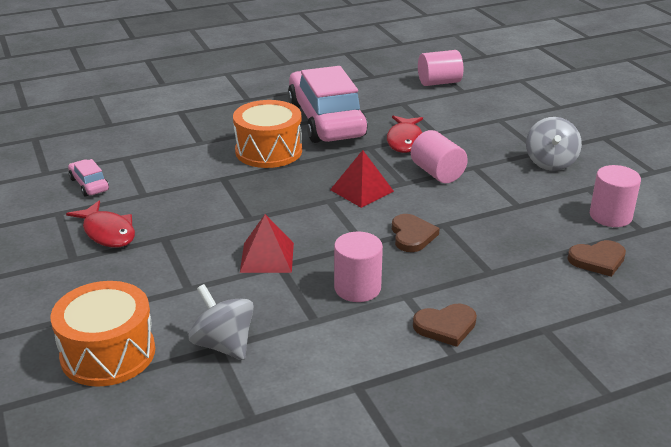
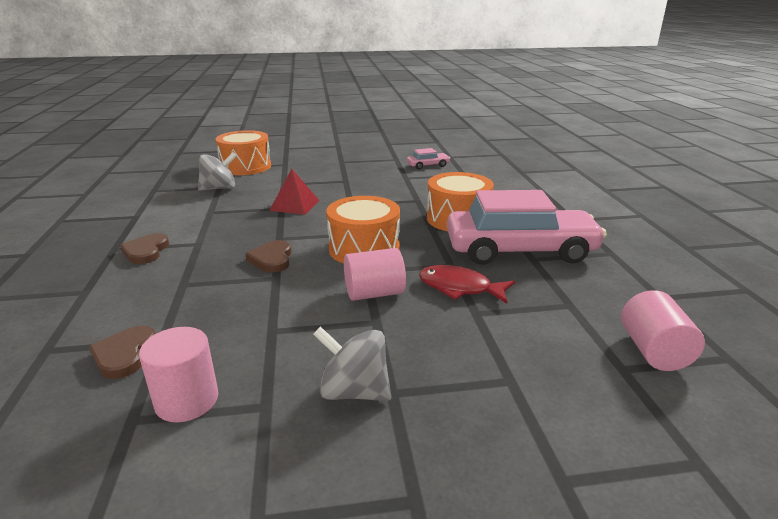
camera: 105 degrees right, 5 degrees down
(107, 232) = (363, 168): red fish -> none
(357, 288) = (227, 228): pink cylinder -> none
(361, 190) = (364, 248): red pyramid -> orange drum
(412, 235) = (272, 259): brown heart -> brown heart turned 75 degrees clockwise

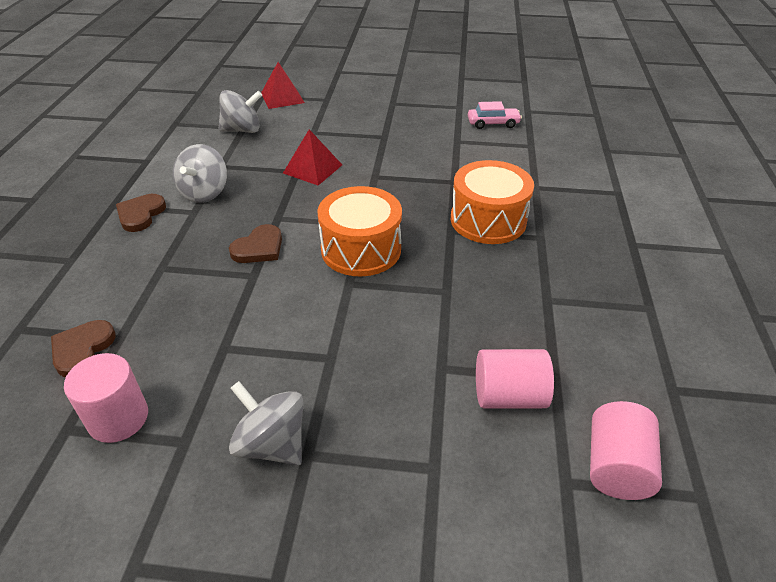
camera: 15 degrees right, 15 degrees up
(203, 230) = (204, 193): none -> grey spinning top
(246, 166) = (282, 98): orange drum -> red pyramid
(272, 259) = (259, 248): brown heart -> brown heart turned 150 degrees counterclockwise
(374, 293) = (345, 318): pink cylinder -> pink cylinder (509, 396)
(459, 288) = (440, 328): red fish -> none
(520, 250) = (538, 284): pink car -> none

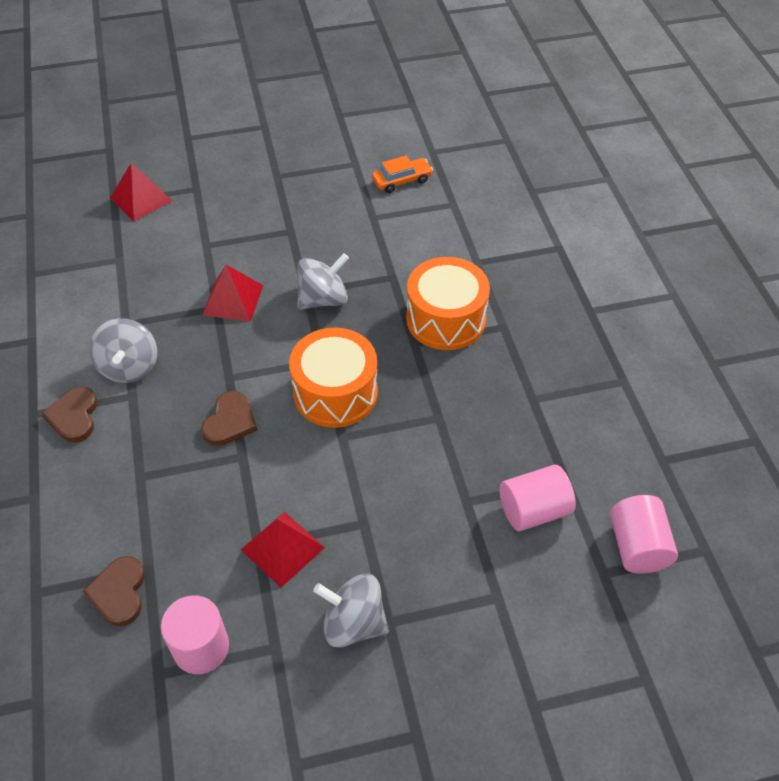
camera: 20 degrees left, 10 degrees up
(242, 130) = (120, 263): grey spinning top -> grey spinning top (323, 299)
(244, 356) = (282, 548): none -> red pyramid
(493, 123) = (402, 181): pink car -> orange car

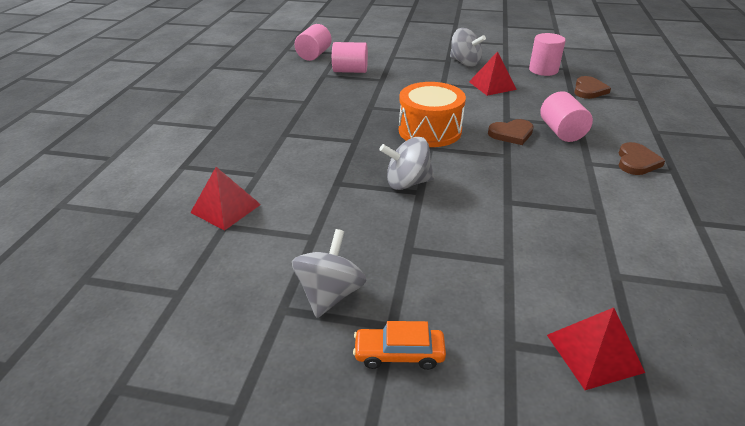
camera: 155 degrees left, 15 degrees down
(129, 367) = (592, 180): grey spinning top -> grey spinning top (330, 294)
(164, 449) = (561, 132): none -> pink cylinder
(230, 421) = (511, 134): brown heart -> brown heart turned 150 degrees counterclockwise
(233, 300) = (491, 203): red pyramid -> red pyramid (226, 208)
(402, 181) = (249, 267): orange car -> orange car (399, 354)
(445, 319) = (320, 147): orange drum -> none

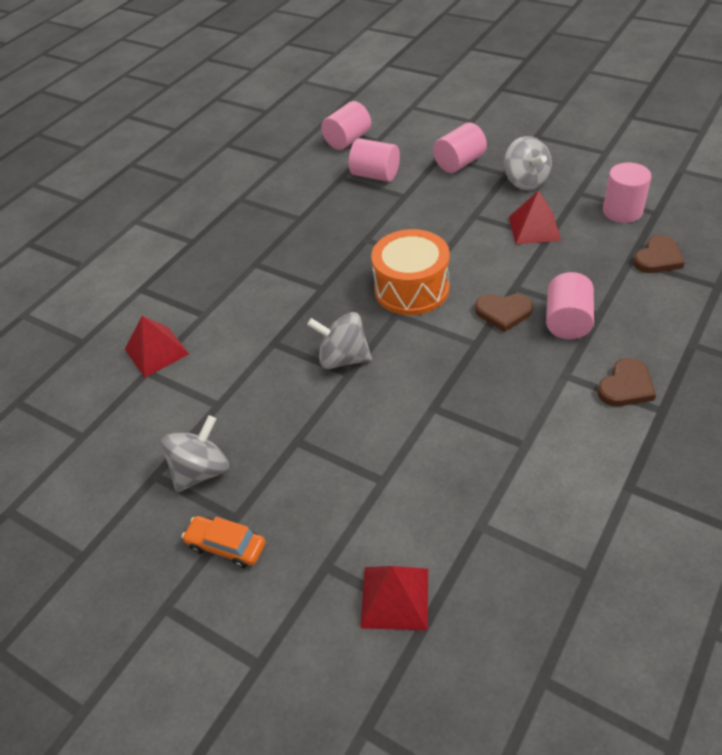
camera: 25 degrees right, 10 degrees up
(409, 58) = (459, 163): none -> pink cylinder

